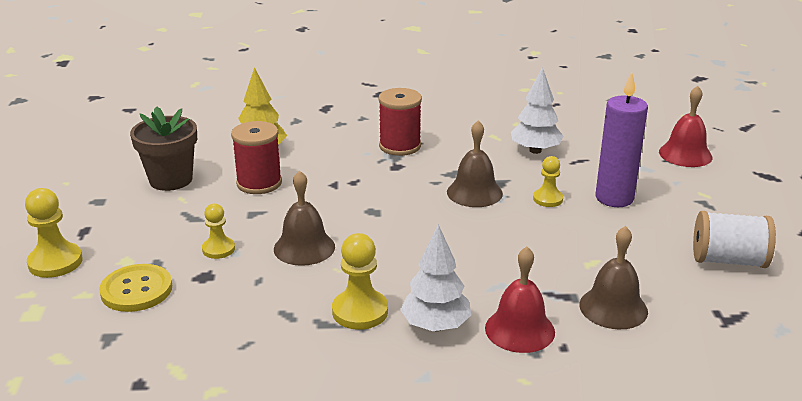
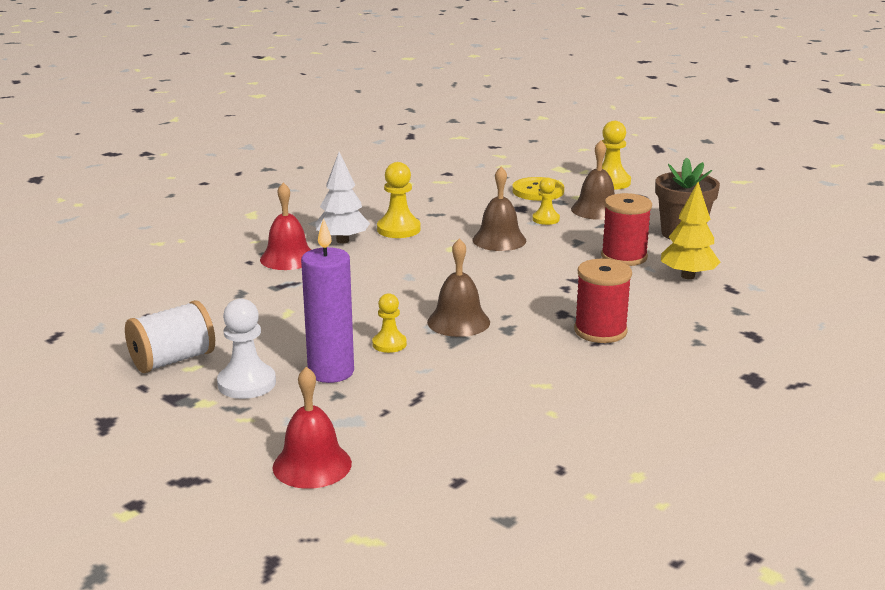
camera: 135 degrees right, 5 degrees down
(535, 150) = (476, 387): white tree -> none
(613, 308) = (238, 292): brown bell -> brown bell (596, 210)
(683, 216) = (247, 383): none -> white pawn

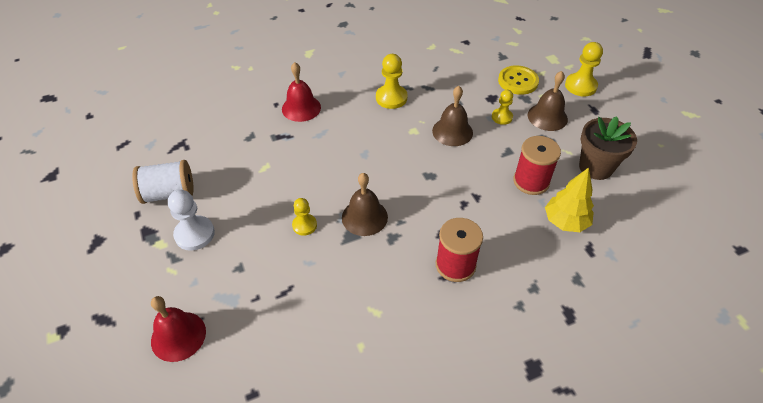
camera: 25 degrees right, 25 degrees up
(331, 372) = (250, 242): purple candle -> none
(342, 241) = (347, 99): white tree -> none

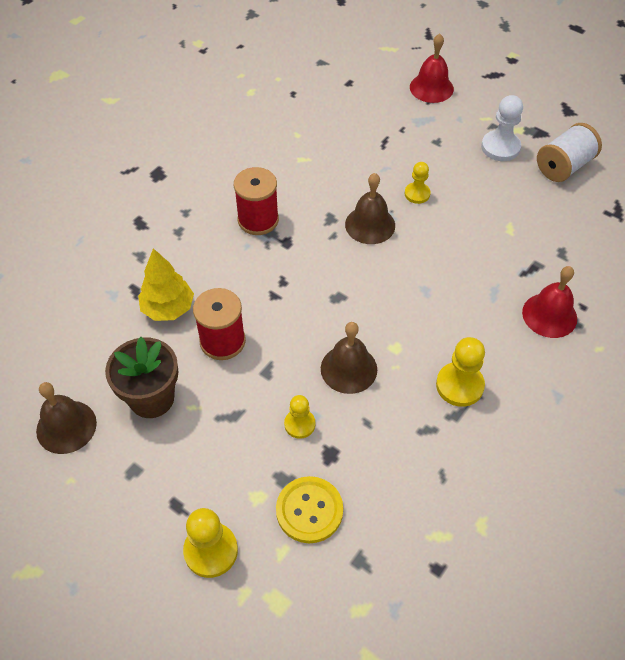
camera: 150 degrees right, 5 degrees up
(547, 117) = (239, 456): brown bell -> brown bell (66, 426)

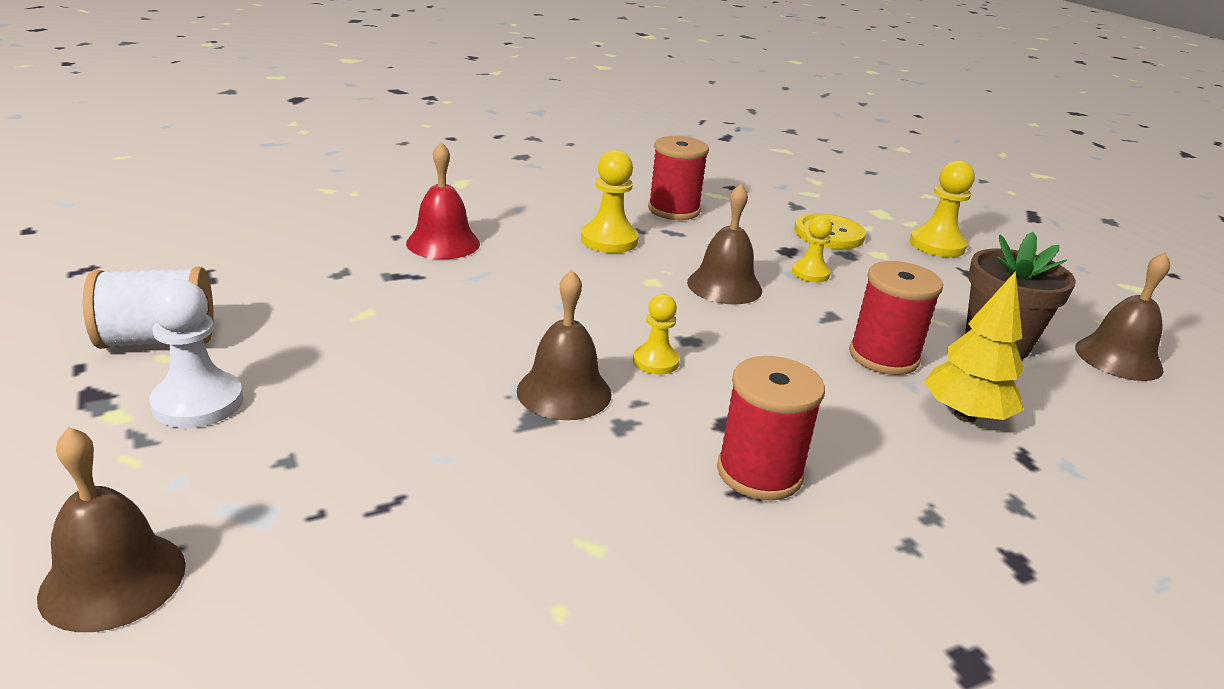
camera: 155 degrees left, 25 degrees down
(417, 194) = (438, 399): yellow pawn -> yellow pawn (655, 361)
(431, 88) = (113, 580): red bell -> brown bell
(452, 472) = (673, 210): none -> red spool

